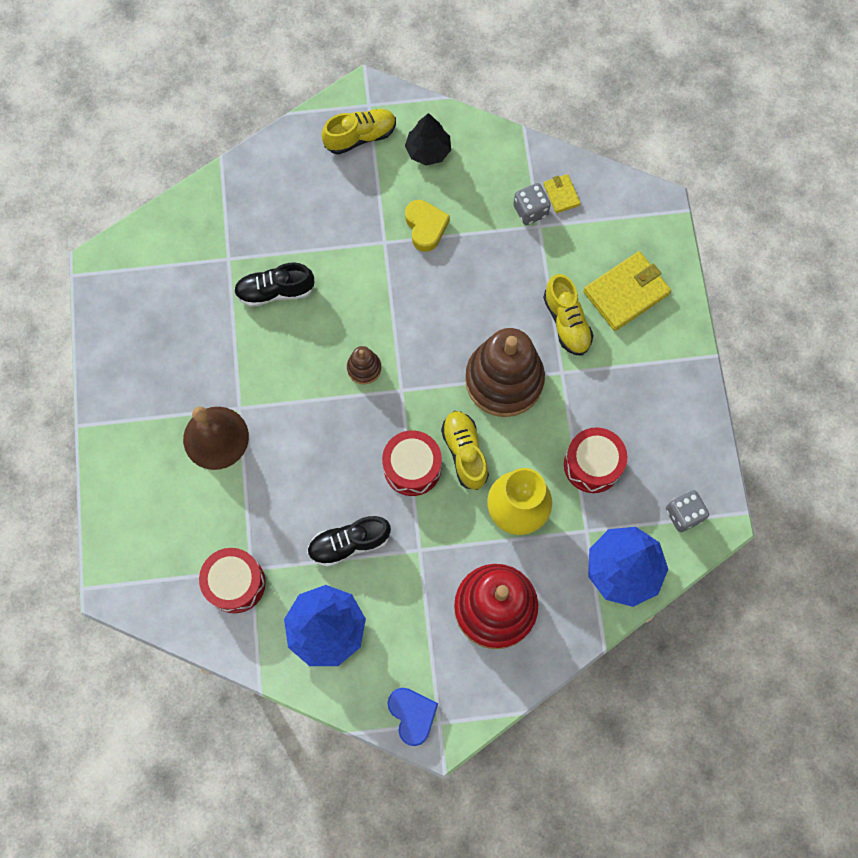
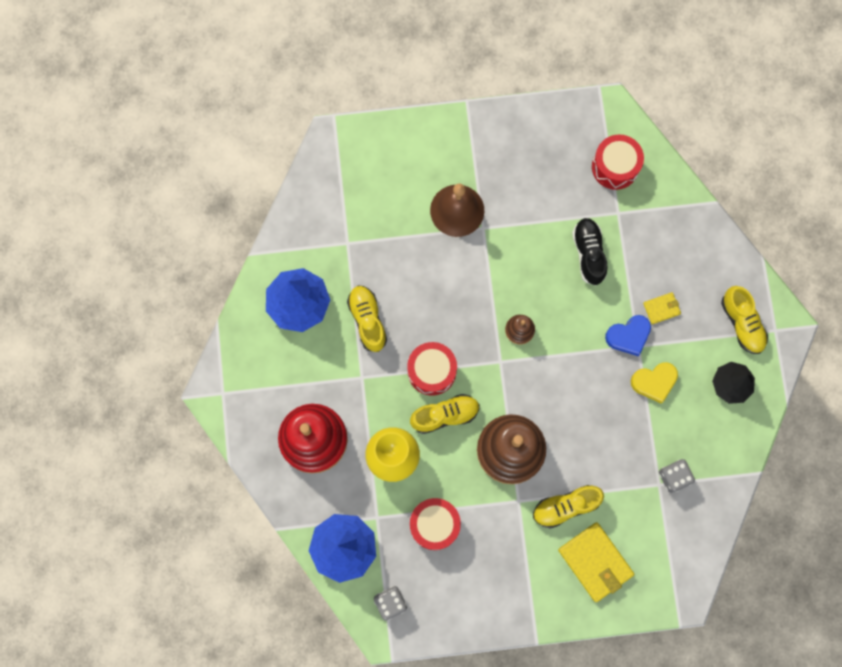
camera: 90 degrees right, 5 degrees up
(235, 583) = (336, 231): red drum -> red drum (615, 167)
(349, 543) = (367, 320): black shoe -> yellow shoe
(412, 715) = (229, 372): blue heart -> blue heart (628, 336)
(561, 195) = (691, 506): yellow wallet -> yellow wallet (661, 308)

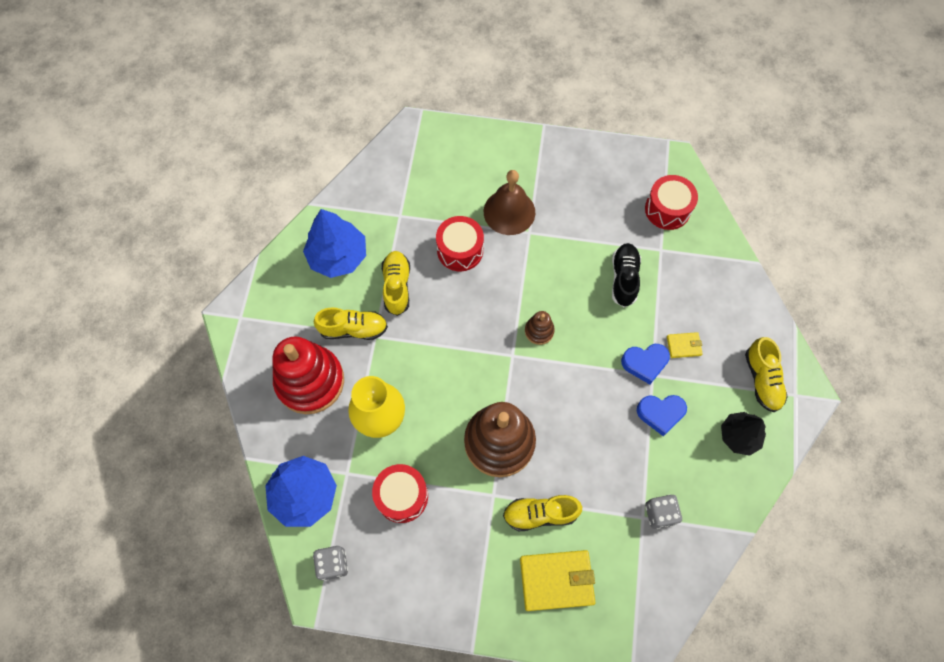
camera: 15 degrees right, 10 degrees down
(432, 371) = (443, 347): red drum -> red drum (460, 250)
(445, 415) = (444, 392): yellow shoe -> yellow shoe (353, 329)
(595, 562) = (556, 580): yellow wallet -> yellow wallet turned 75 degrees counterclockwise
(654, 382) = (660, 413): yellow heart -> blue heart

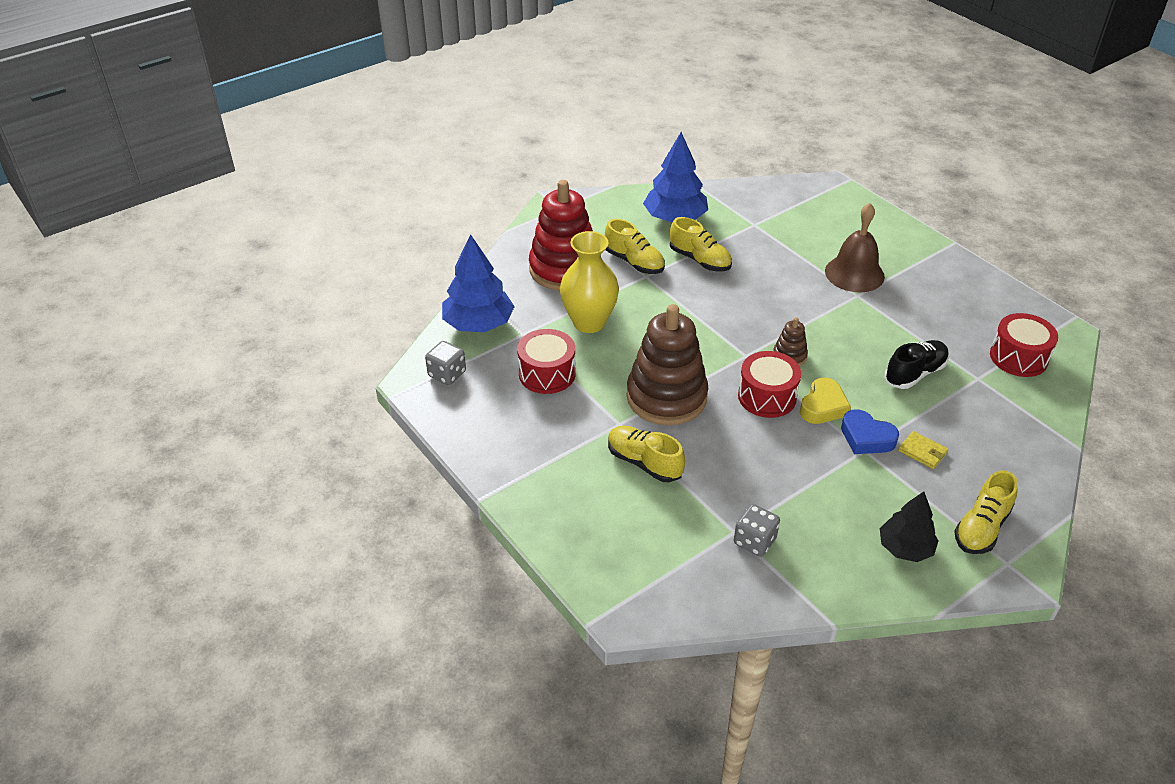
camera: 45 degrees right, 25 degrees down
(397, 286) = (700, 260): yellow shoe -> yellow shoe turned 90 degrees clockwise
(460, 250) = (780, 270): red drum -> red drum (767, 397)
(556, 580) = (603, 512): yellow wallet -> none
(598, 359) = (823, 406): none -> yellow heart
(660, 413) = (840, 479): blue heart -> none

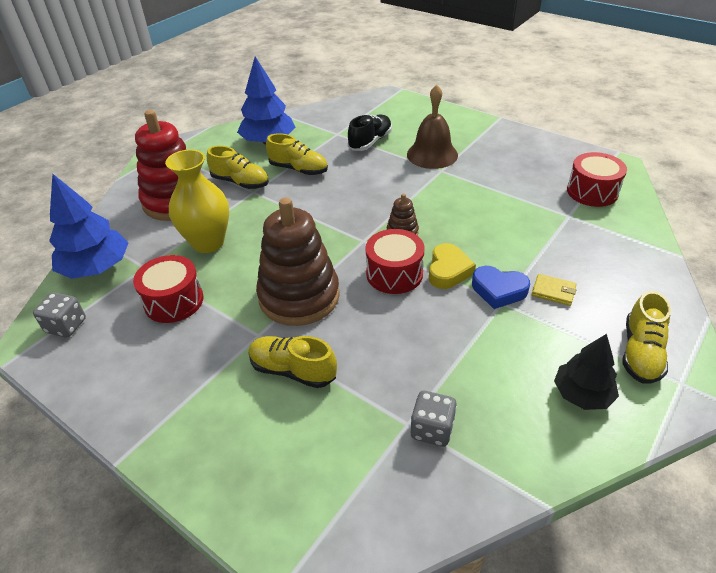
camera: 15 degrees left, 0 degrees up
(914, 374) = (515, 223): black shoe -> black shoe (370, 142)

